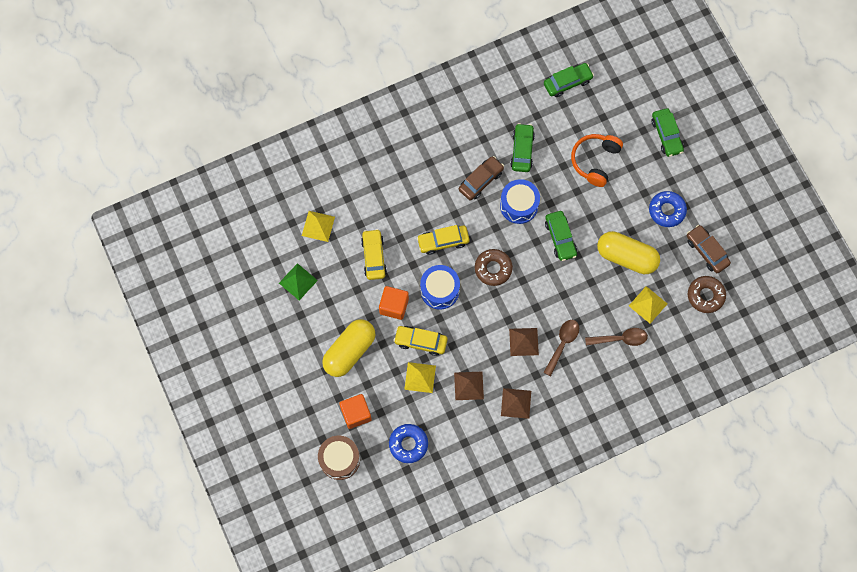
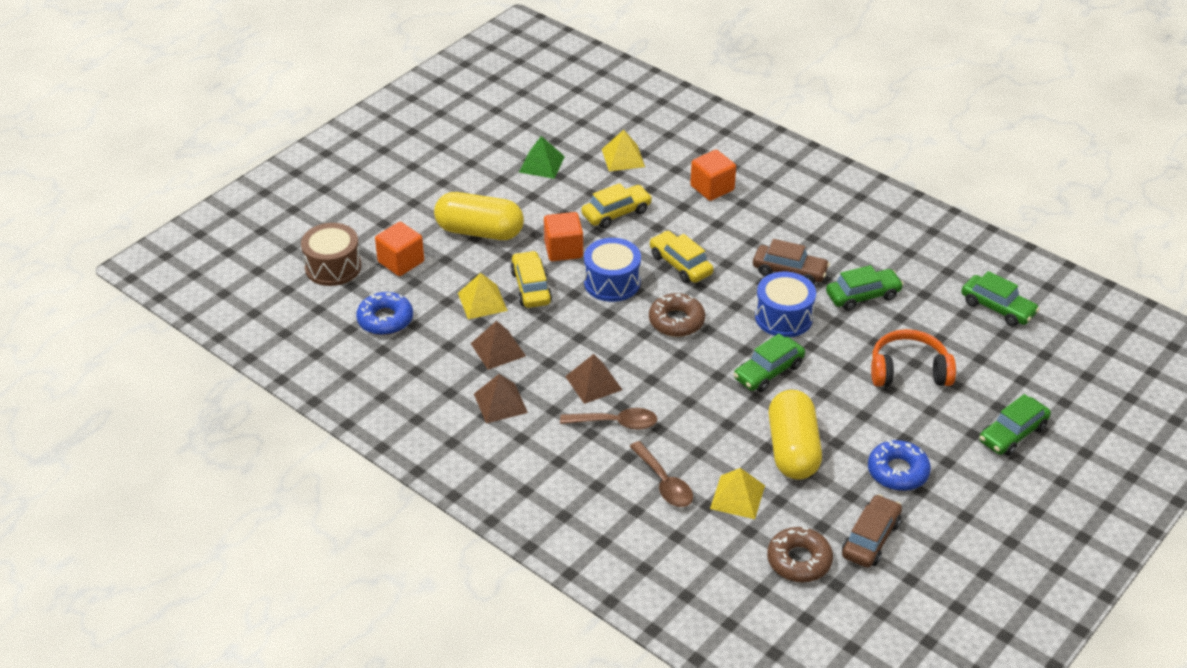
camera: 65 degrees right, 30 degrees down
(378, 185) = (712, 188): none -> orange cube

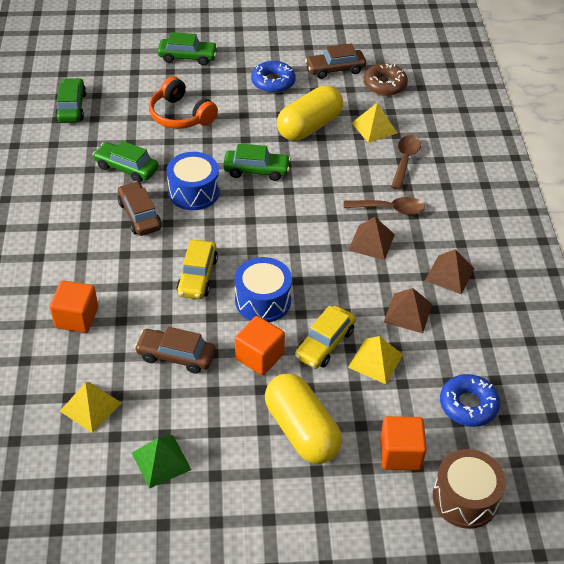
camera: 135 degrees left, 5 degrees up
(616, 213) = (176, 356): yellow car -> brown car
(616, 423) = (390, 209): brown spoon -> brown spoon turned 135 degrees clockwise
(676, 321) = (261, 240): brown donut -> none

